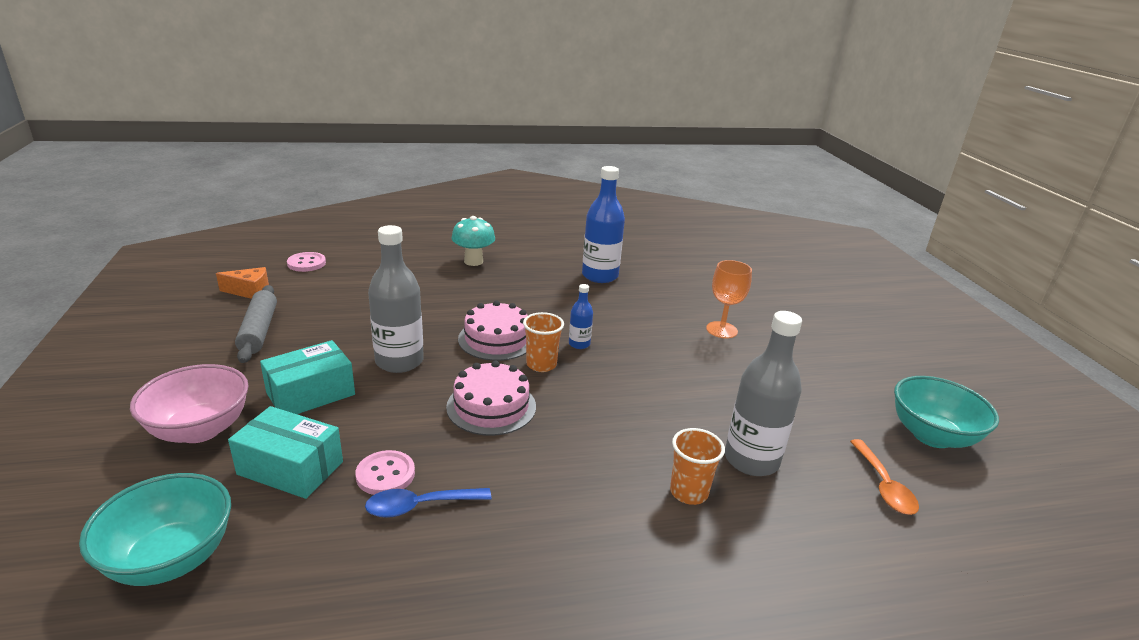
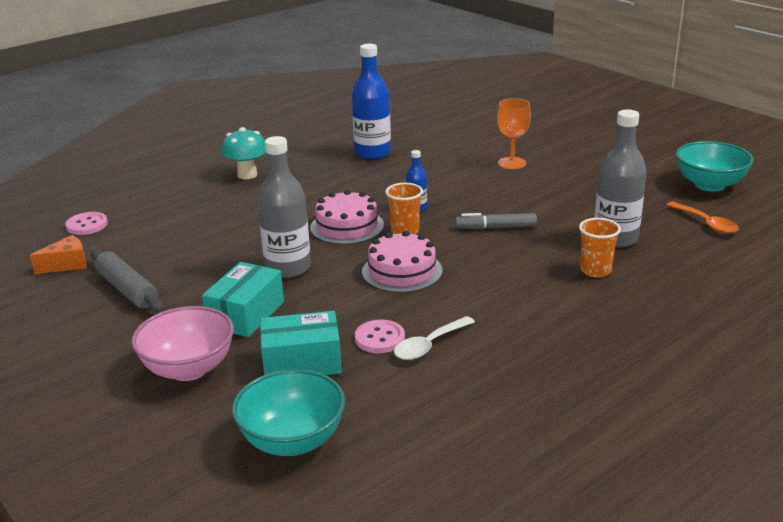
camera: 25 degrees left, 0 degrees up
(420, 506) = (429, 345): blue spoon -> white spoon
(633, 395) = (495, 228): none -> grey marker

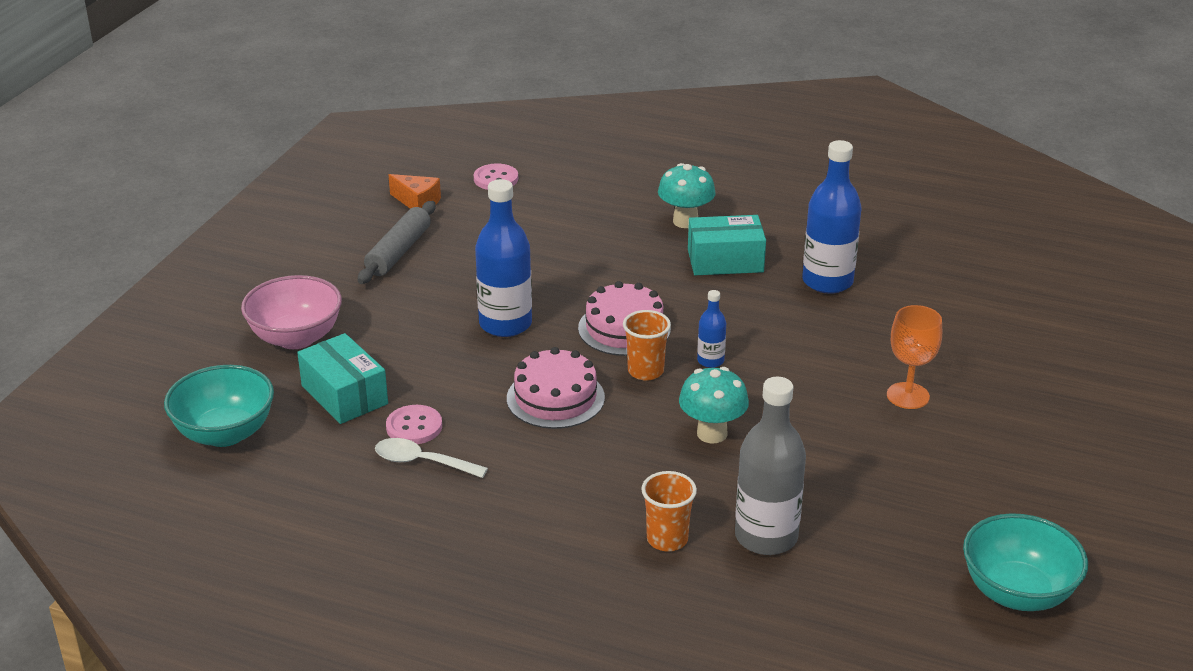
camera: 60 degrees right, 5 degrees up
(246, 314) = (403, 333): turquoise box -> turquoise box (725, 261)
(288, 268) = (505, 324): grey bottle -> blue bottle
(495, 228) = (712, 433): grey marker -> turquoise mushroom
(706, 223) = (882, 611): orange spoon -> none

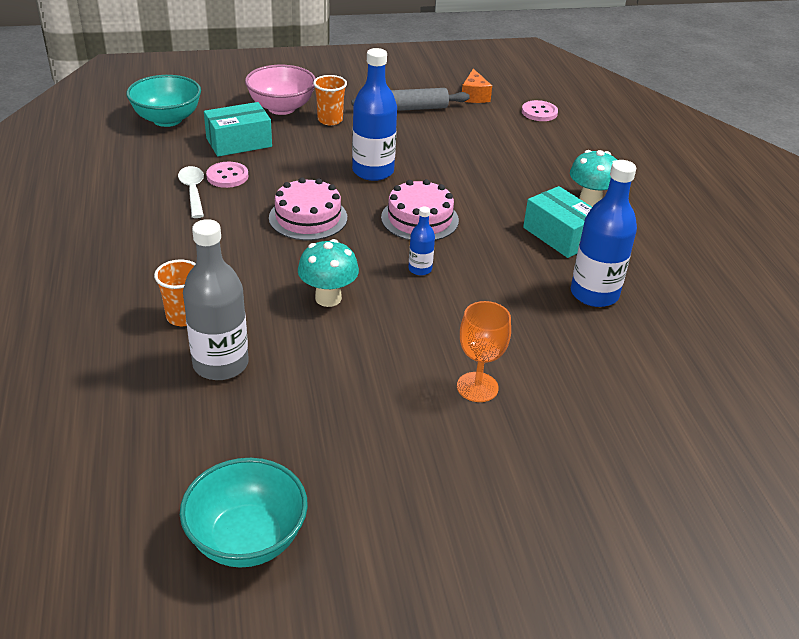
camera: 55 degrees right, 5 degrees up
(344, 395) = (239, 142): turquoise box -> turquoise box turned 45 degrees clockwise
(645, 371) = (377, 244): orange cup -> orange cup (330, 120)

